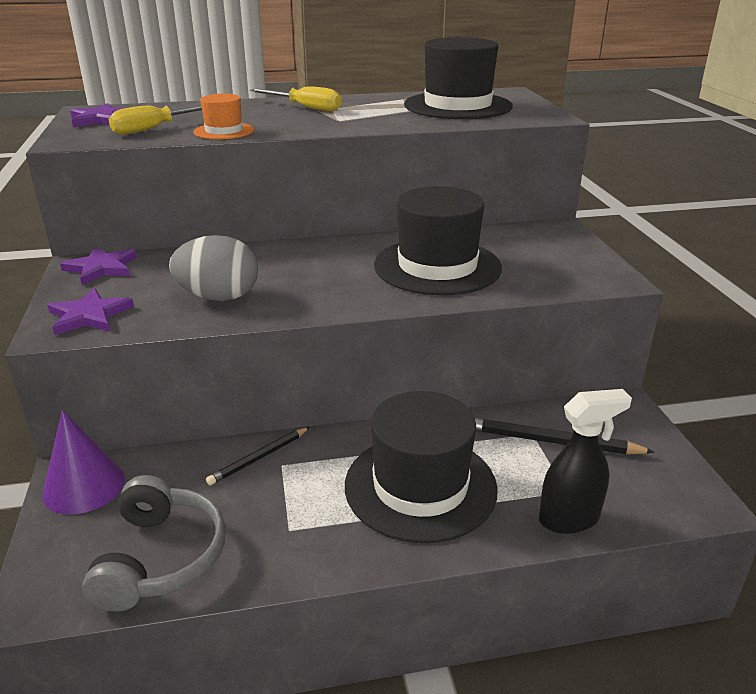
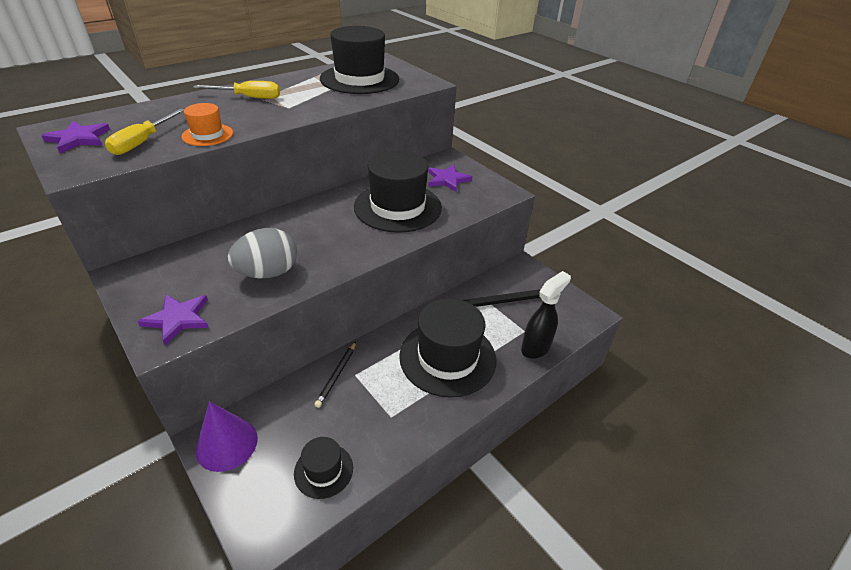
camera: 30 degrees left, 10 degrees up
(101, 268) = (146, 272): purple star -> purple star (447, 179)
(160, 558) = (323, 470): grey headphones -> black hat

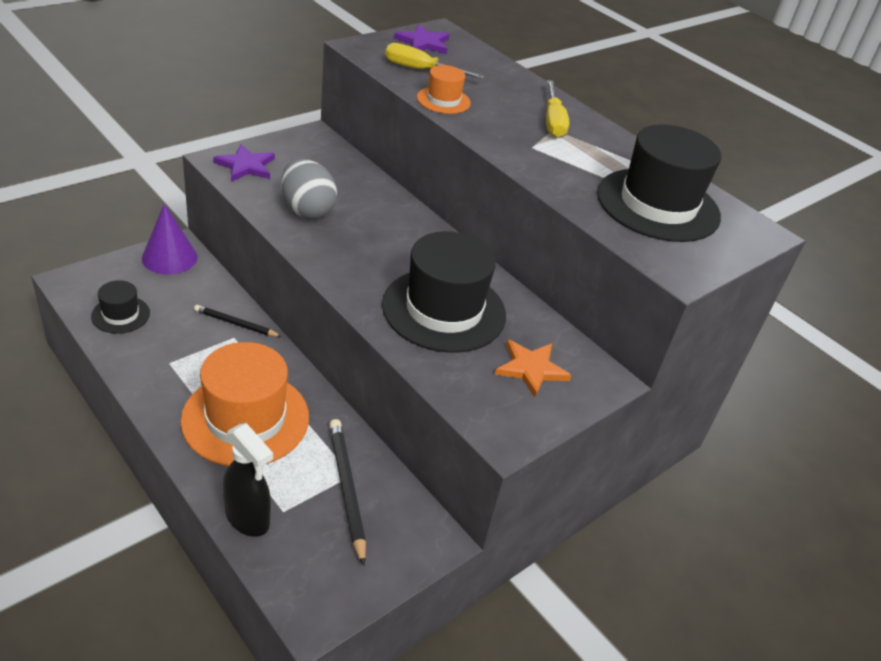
camera: 85 degrees right, 0 degrees up
(447, 179) = (531, 369): purple star -> orange star
(447, 357) = (245, 418): black hat -> orange hat

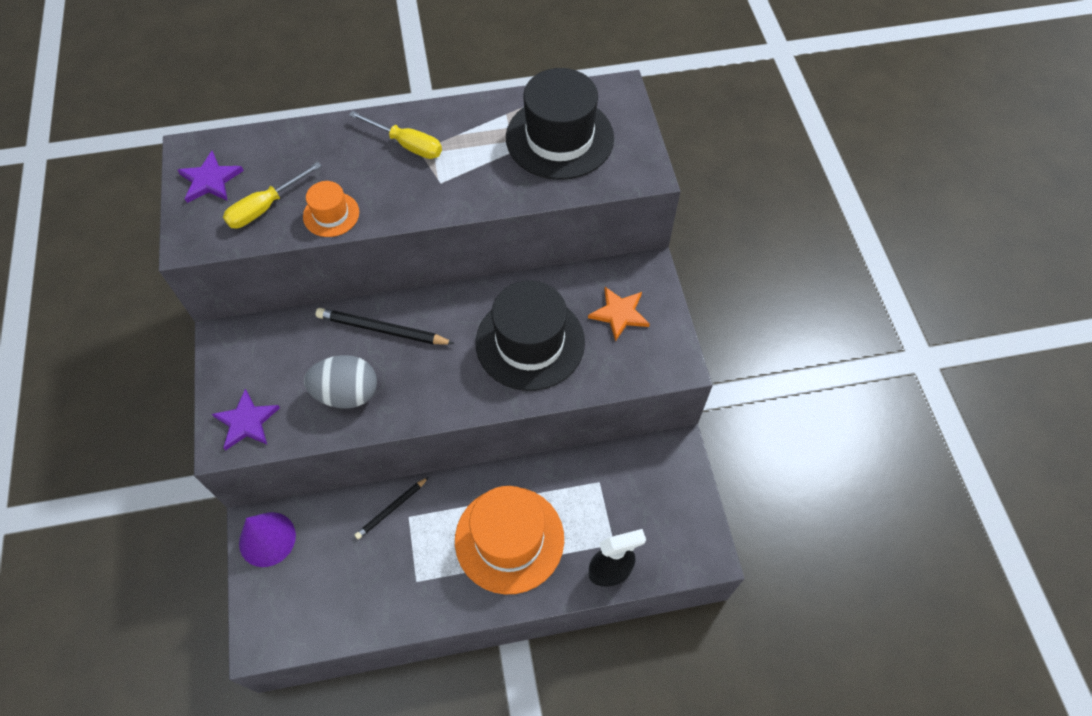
camera: 55 degrees left, 20 degrees up
(120, 315) = (332, 607): black hat -> none
(347, 489) = (611, 491): black pencil -> black pencil (382, 329)

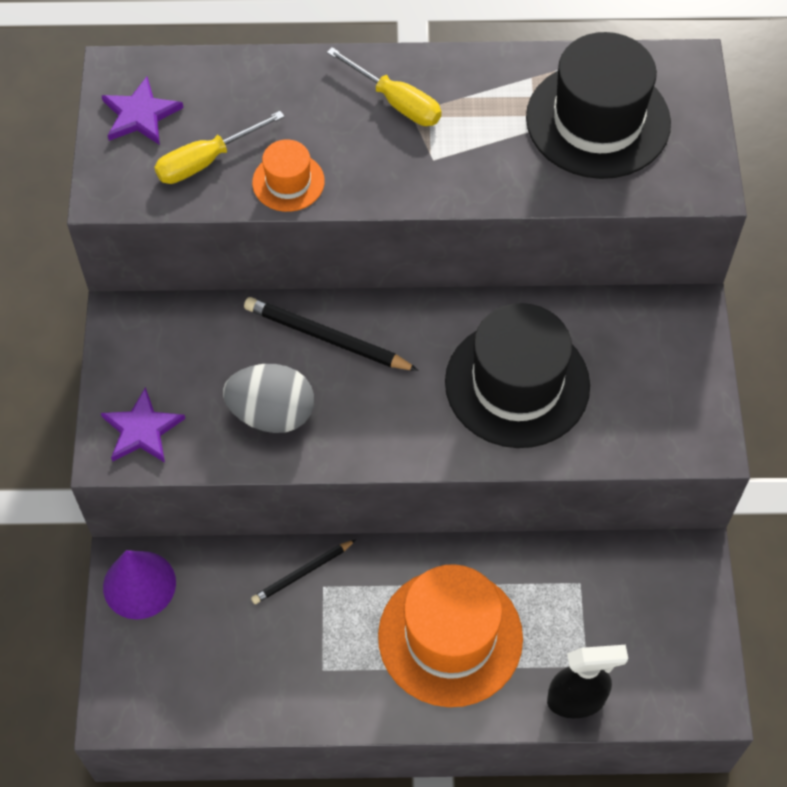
camera: 10 degrees right, 0 degrees up
(619, 314) = (641, 364): orange star -> none

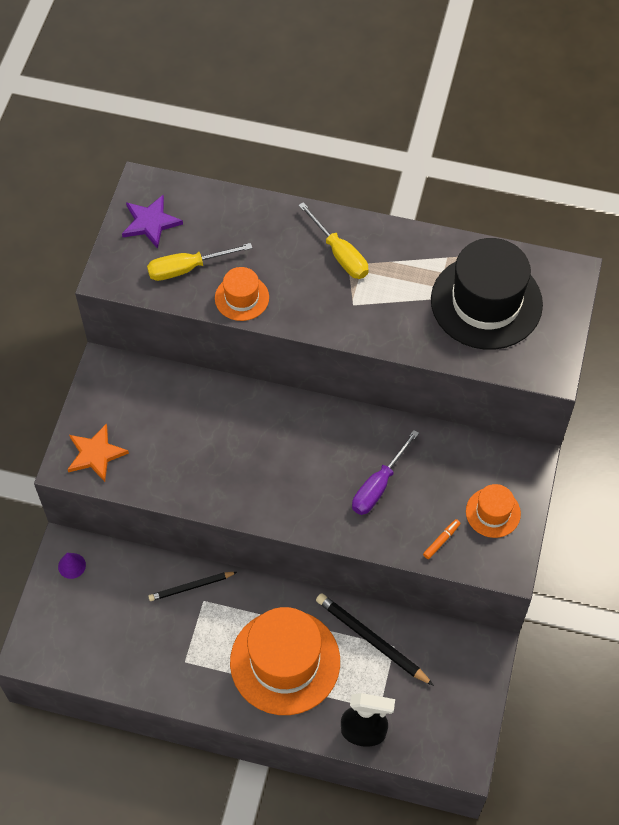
camera: 15 degrees right, 0 degrees up
(139, 584) = (71, 565): purple cone -> purple cone, size x0.51
(142, 429) = (95, 454): purple star -> orange star
(272, 413) = (192, 464): grey egg -> none
(327, 338) = (249, 417): black pencil -> black pencil (372, 640)
(517, 384) = (378, 485): black hat -> purple screwdriver
(616, 433) = (441, 541): none -> orange marker
(668, 383) = (493, 512): none -> orange hat

